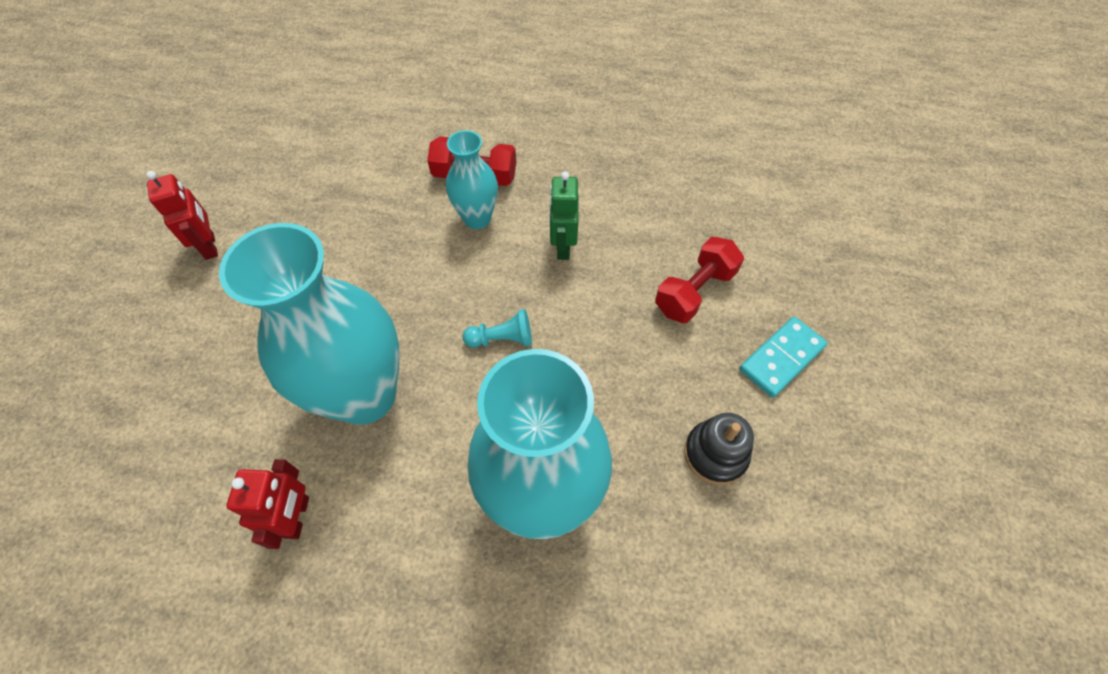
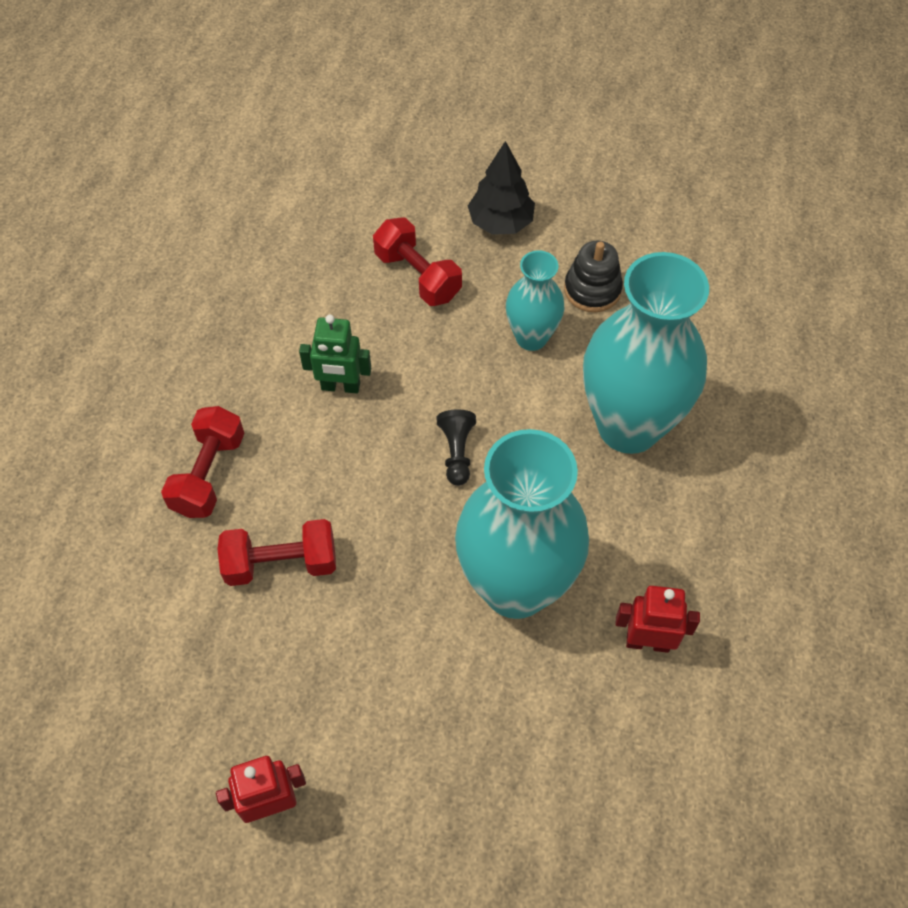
camera: 85 degrees left, 0 degrees up
(397, 228) = (281, 563): none -> red dumbbell
(477, 218) = (282, 473): turquoise vase -> turquoise vase (531, 338)
(502, 339) = (457, 452): turquoise pawn -> black pawn
(781, 358) = (501, 223): turquoise domino -> black tree

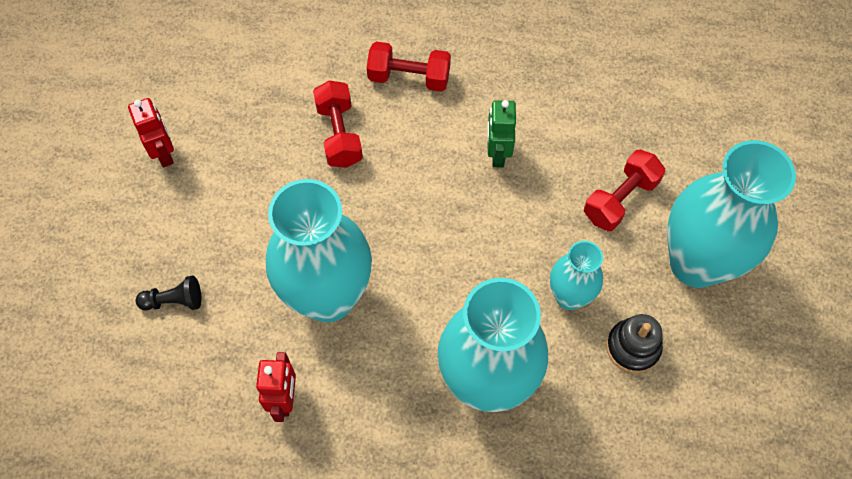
camera: 85 degrees right, 5 degrees up
(457, 452) = (445, 245): black pawn -> black pawn (174, 301)
(501, 223) = (696, 263): black tree -> turquoise vase

